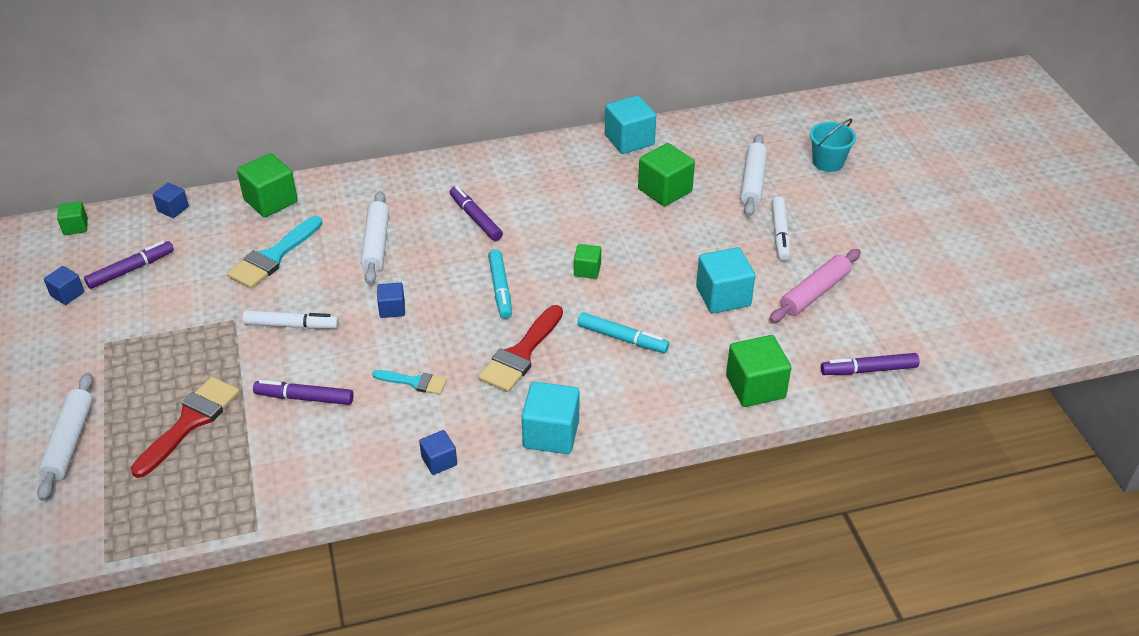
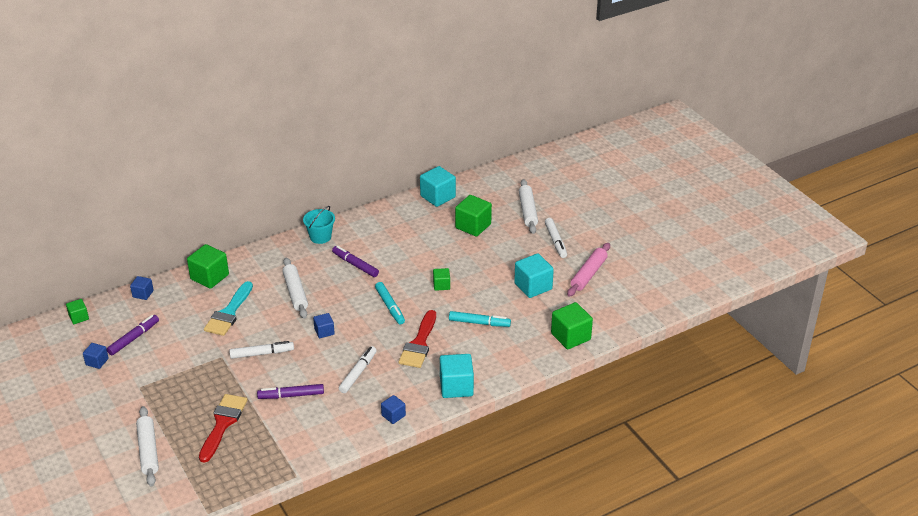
camera: 15 degrees left, 5 degrees down
(414, 382) = (358, 373): turquoise brush -> white marker
(828, 162) = (571, 191): turquoise bucket -> turquoise bucket (320, 237)
(868, 370) = (634, 314): purple marker -> none

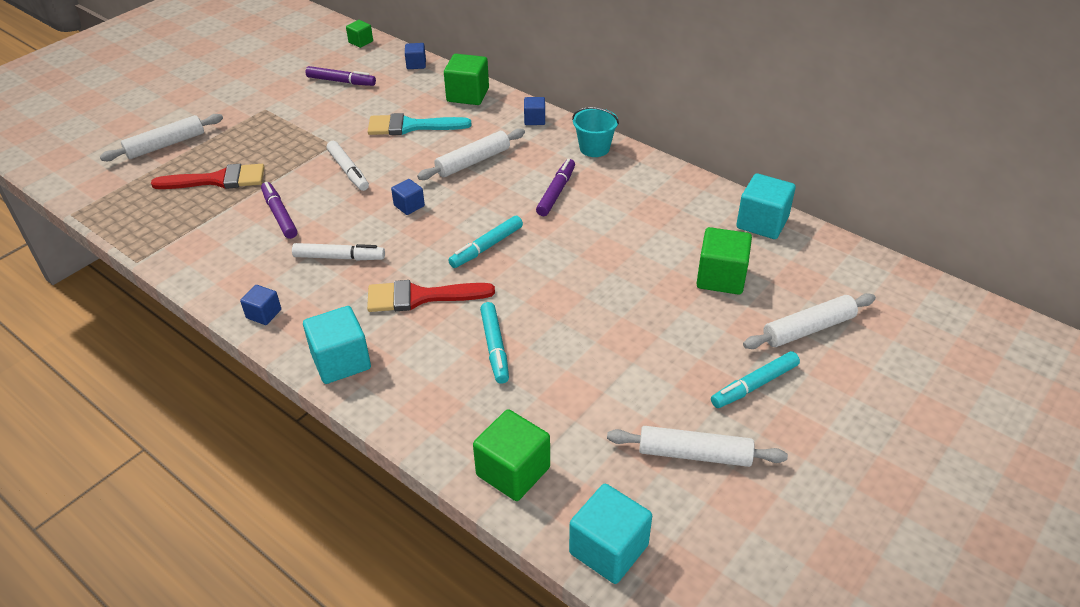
camera: 70 degrees right, 5 degrees up
(97, 362) = (296, 73): blue cube -> blue cube (534, 120)
(441, 285) = (560, 283): green cube -> none
(533, 286) = (617, 387): turquoise cube -> turquoise cube (608, 549)
(555, 241) = (754, 385): white marker -> turquoise marker
(588, 274) = (694, 454): pink rolling pin -> white rolling pin

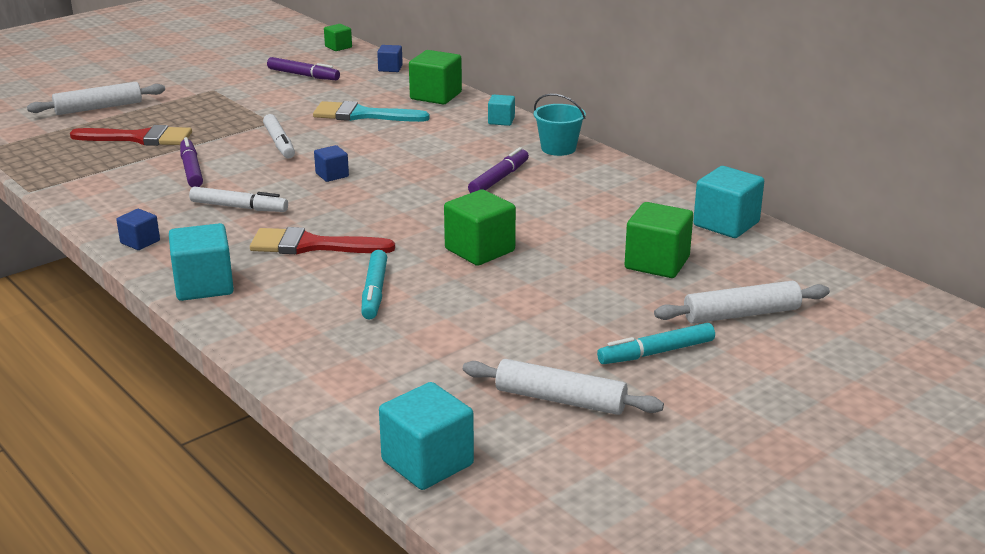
camera: 10 degrees right, 15 degrees down
(473, 162) = (417, 147): white rolling pin -> none
(486, 247) = (401, 214): turquoise marker -> none
(513, 471) = (349, 390): green cube -> green cube (480, 250)
(534, 120) = (501, 121): blue cube -> turquoise cube

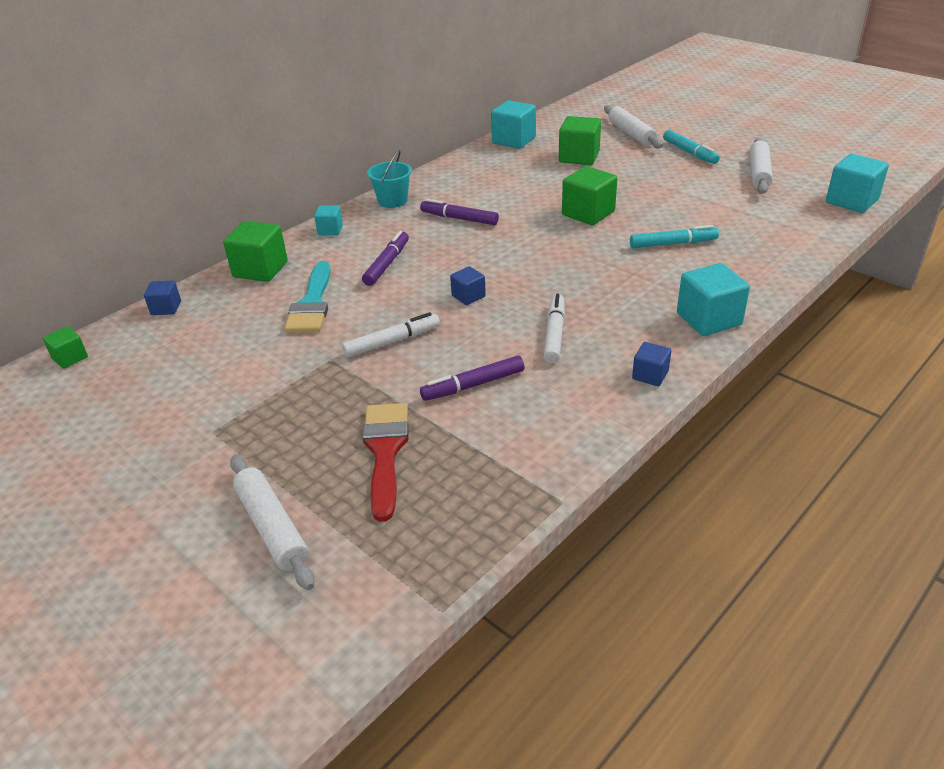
camera: 95 degrees left, 10 degrees up
(303, 75) = (174, 366): purple marker -> purple marker (387, 264)
(311, 245) = (613, 282): red brush -> none

